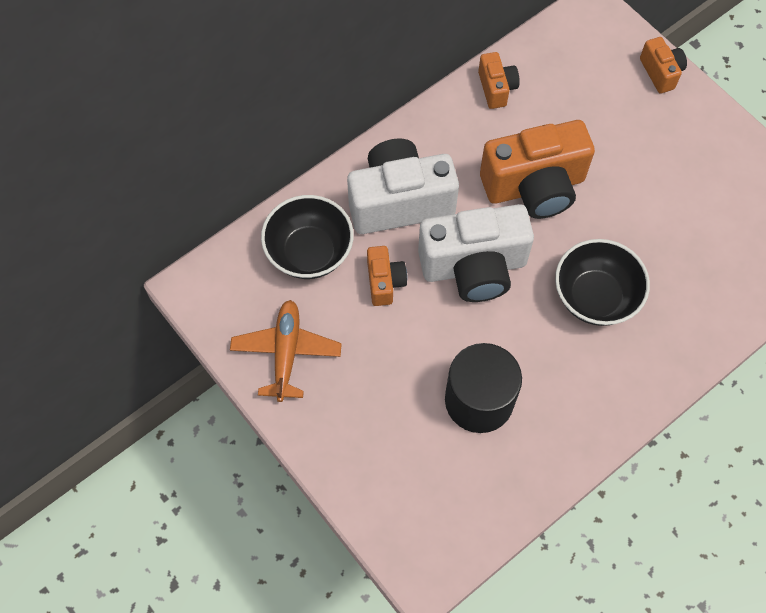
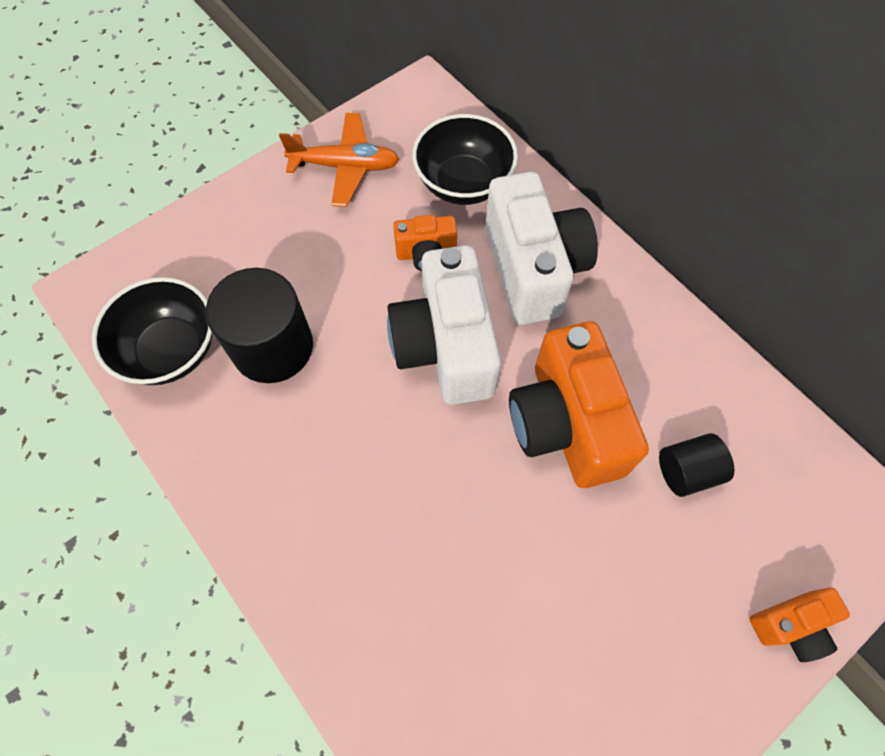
camera: 90 degrees right, 0 degrees up
(496, 88) = (717, 383): orange camera -> none
(565, 115) = (687, 471): none -> black cylinder
(595, 297) = (402, 491): black bowl -> black bowl (171, 350)

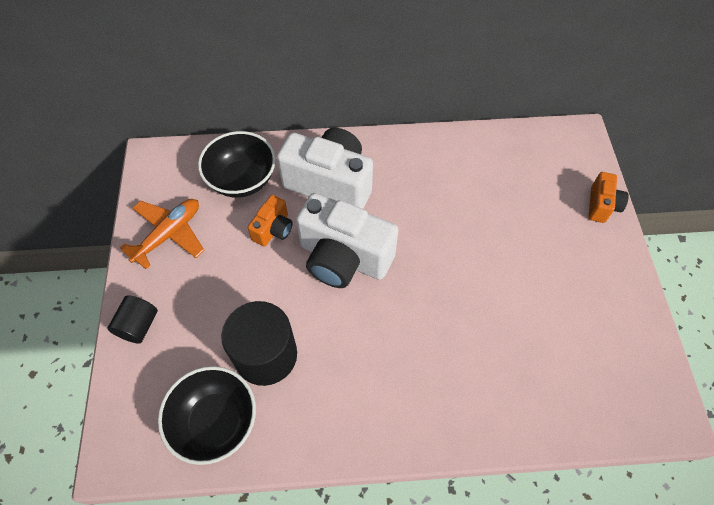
camera: 55 degrees left, 5 degrees down
(566, 424) = (435, 229): orange camera -> none
(687, 471) = (500, 193): black cylinder -> black cylinder (138, 325)

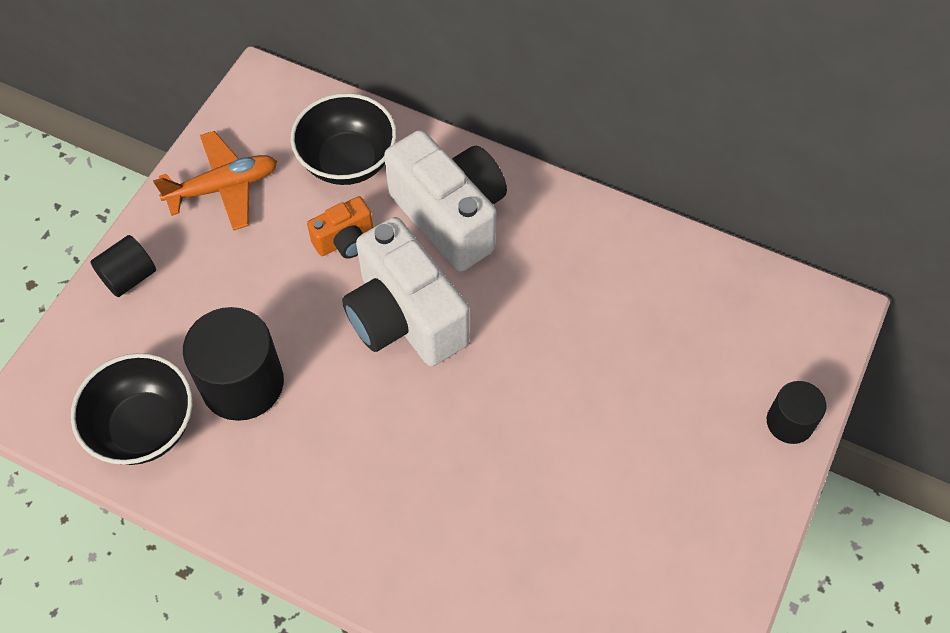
camera: 30 degrees right, 0 degrees up
(601, 205) = (789, 422): orange camera -> black cylinder

